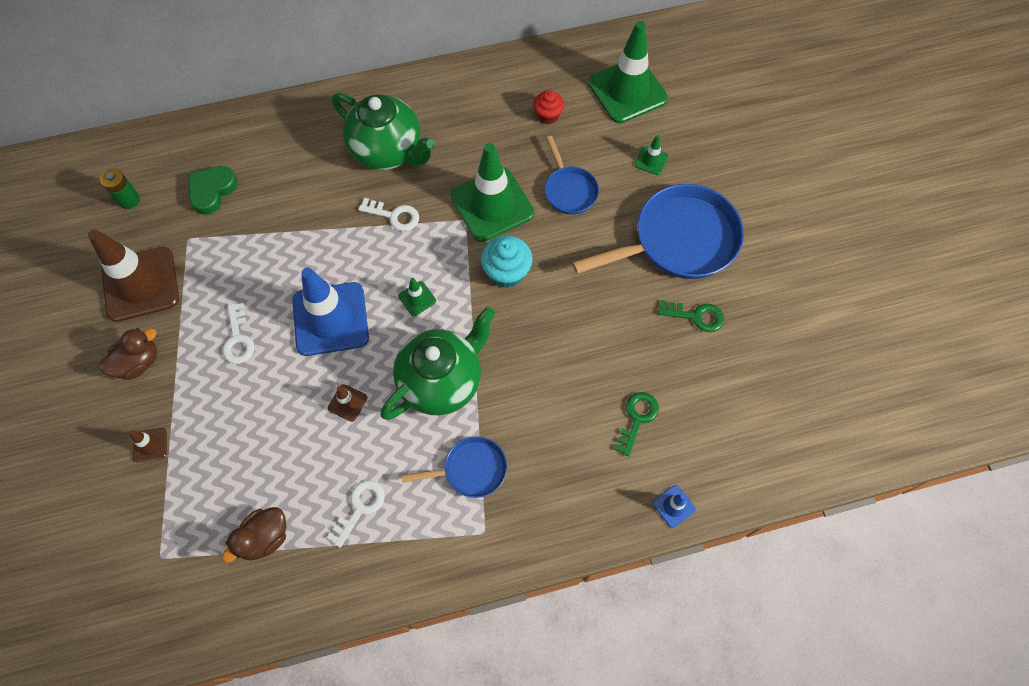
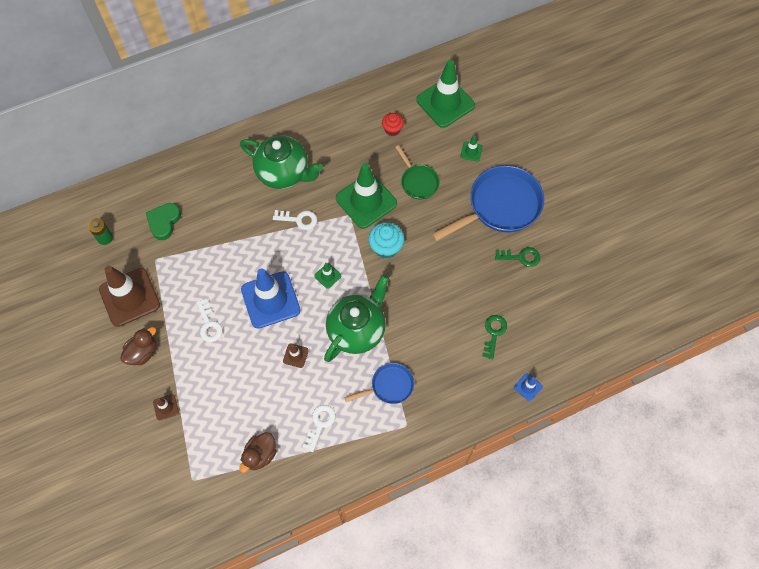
camera: 10 degrees left, 0 degrees up
(569, 190) = (418, 182): blue pan -> green pan

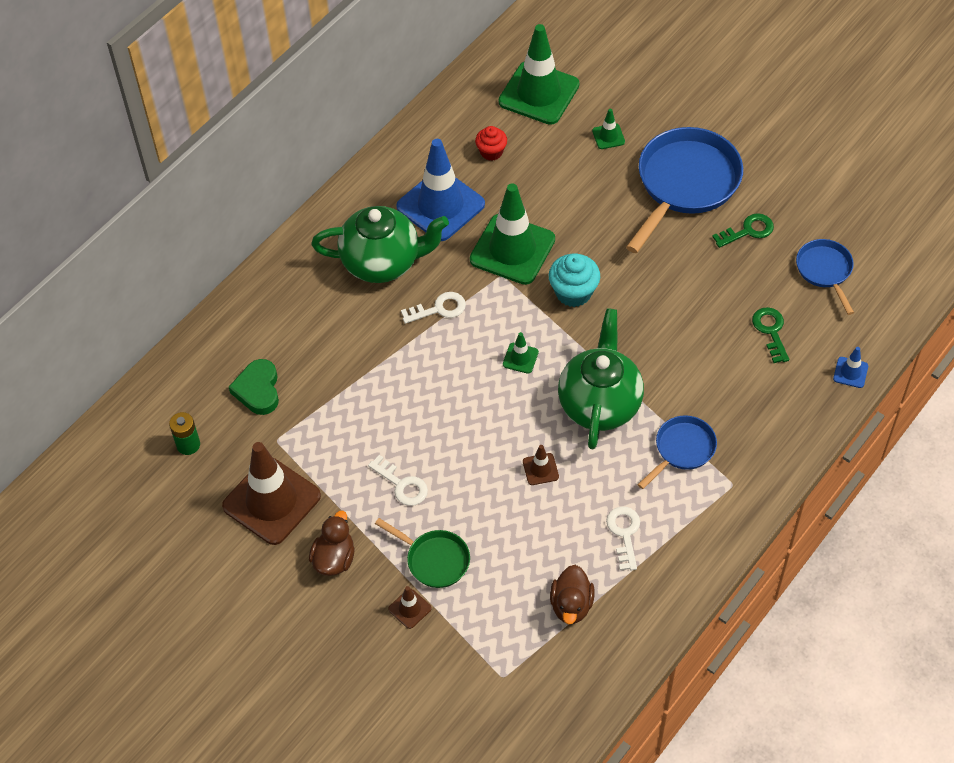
camera: 25 degrees left, 10 degrees down
(270, 300) = (464, 419): blue traffic cone -> blue traffic cone (440, 205)
(418, 182) = (564, 199): green pan -> green pan (434, 560)
(554, 308) = (825, 271): none -> blue pan

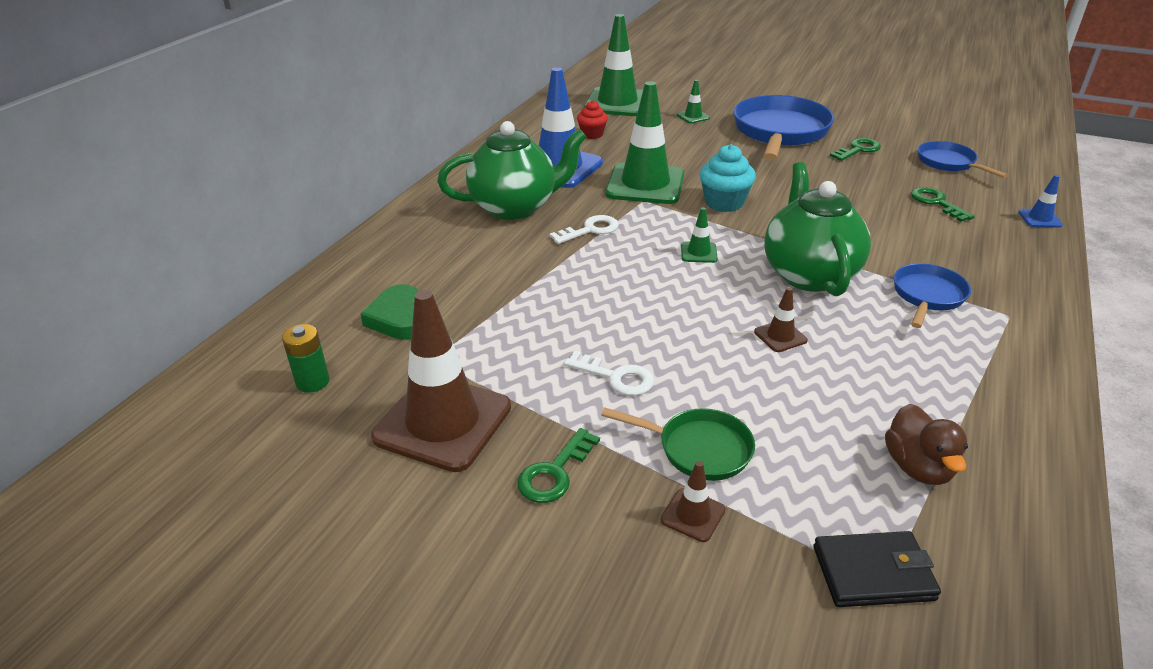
camera: 15 degrees left, 20 degrees down
(334, 559) = (554, 473): brown duck -> green key
(498, 670) = (873, 573): none -> black wallet
(624, 533) = (925, 379): white key -> none

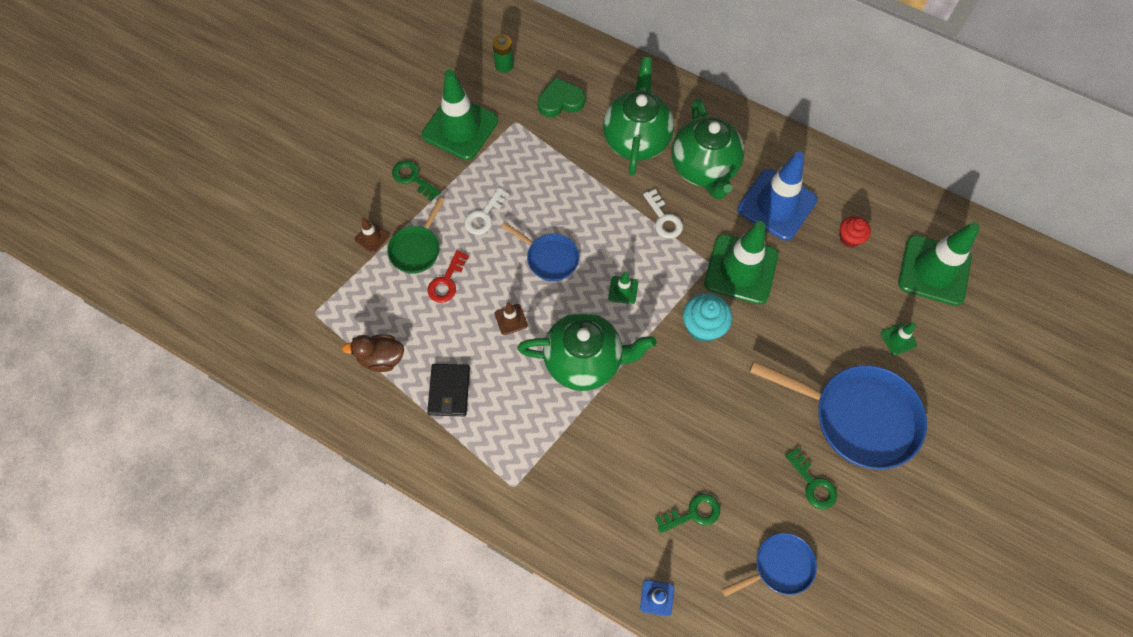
camera: 95 degrees right, 30 degrees up
(443, 422) = (460, 128): brown traffic cone -> green traffic cone
(471, 253) = (636, 139): none -> green teapot
(746, 406) = (446, 281): none -> red key
(873, 573) = (320, 309): black wallet -> black wallet (449, 391)
(927, 296) = (545, 438): blue pan -> blue pan (549, 258)

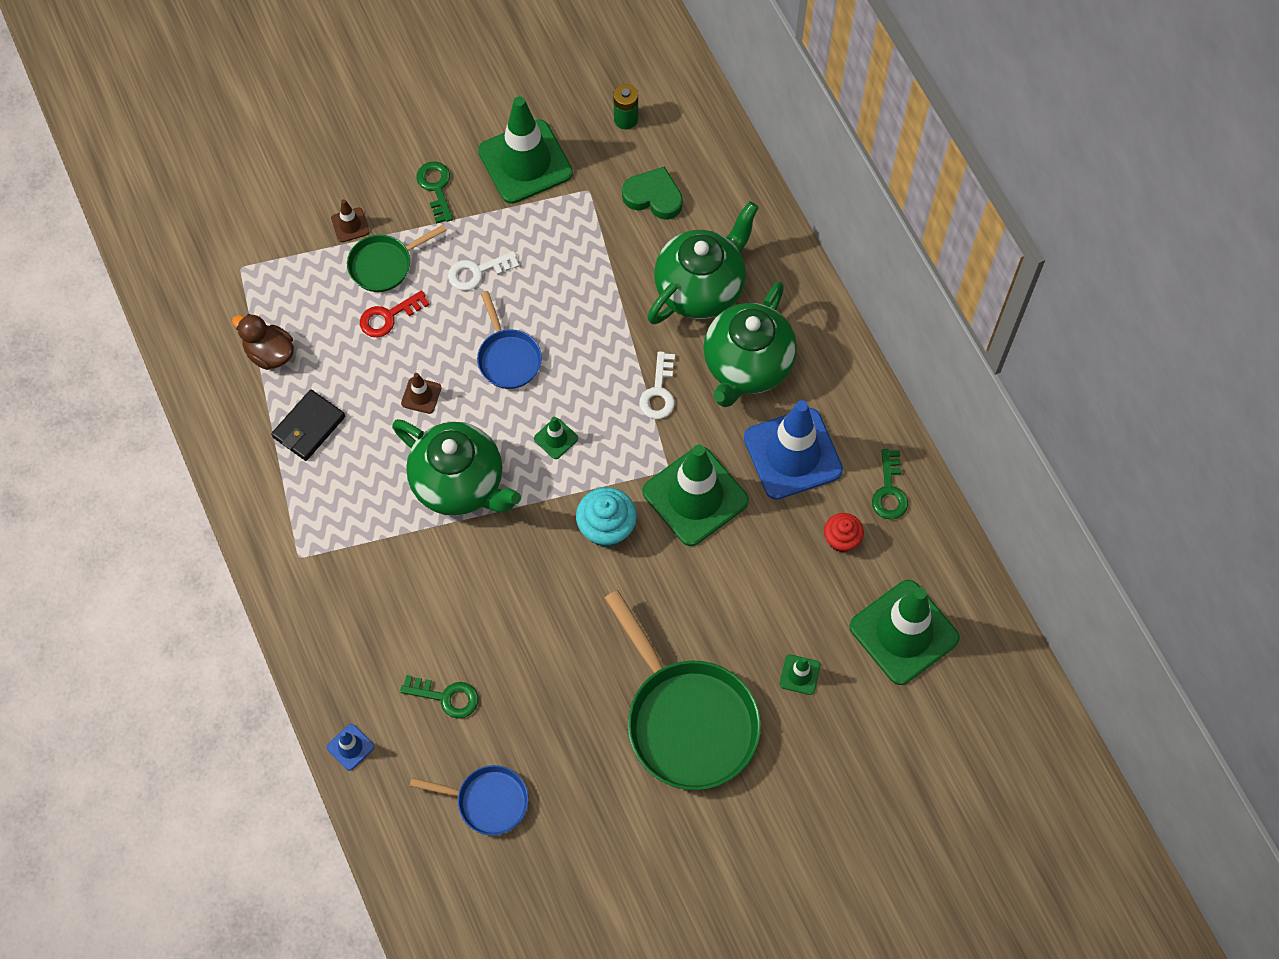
camera: 35 degrees right, 0 degrees up
(813, 484) = (586, 751): green key -> green key (889, 491)
(858, 417) = (687, 720): blue pan -> green pan

